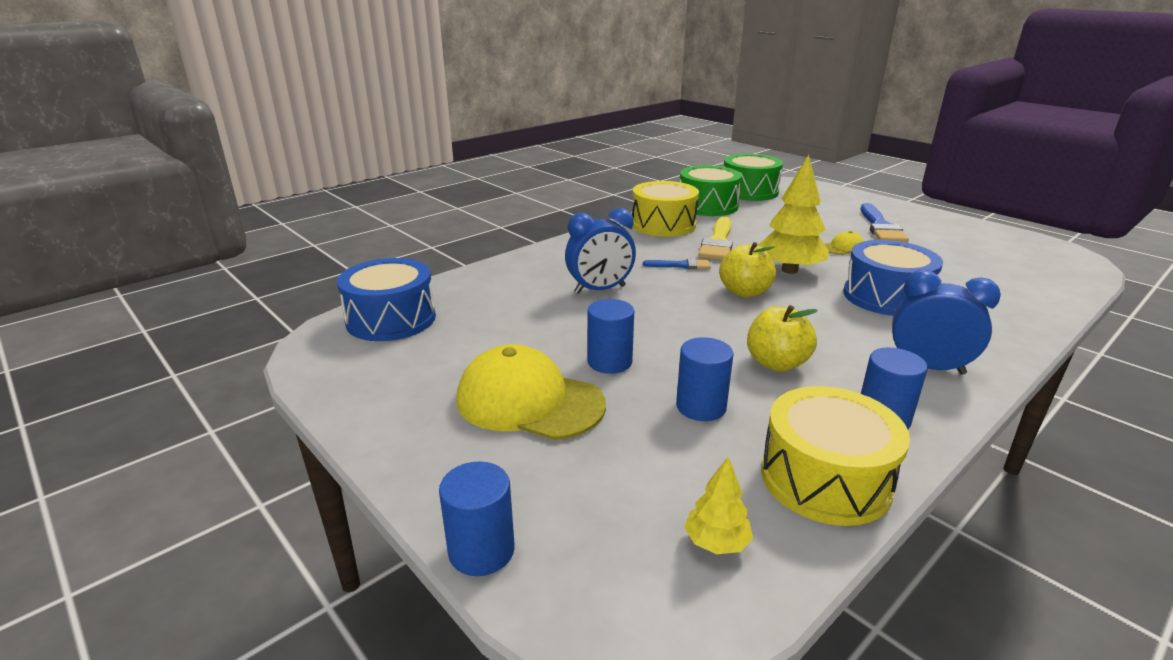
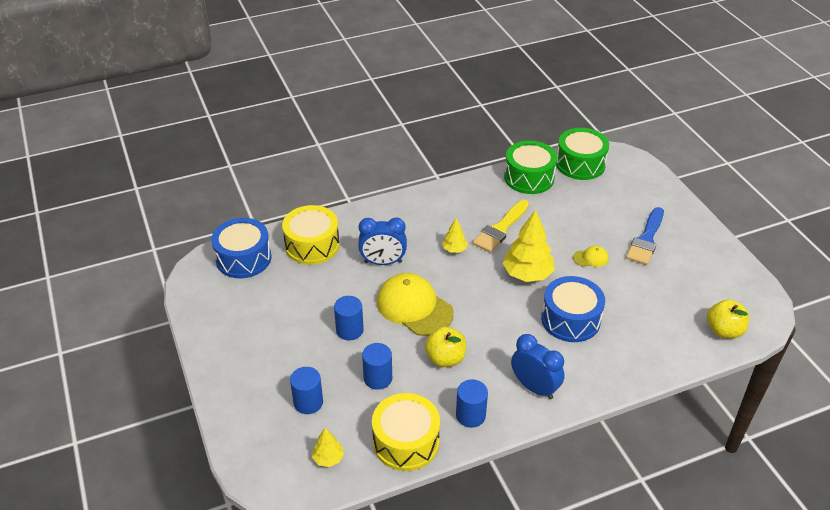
camera: 20 degrees right, 15 degrees up
(481, 550) = (226, 430): blue cylinder -> blue cylinder (308, 402)
(529, 401) = (290, 348): yellow cap -> yellow cap (414, 307)
(663, 224) = (475, 196): yellow drum -> yellow drum (312, 245)
(681, 265) = (454, 249): blue brush -> yellow tree
(744, 292) = (477, 289): yellow apple -> yellow apple (724, 331)

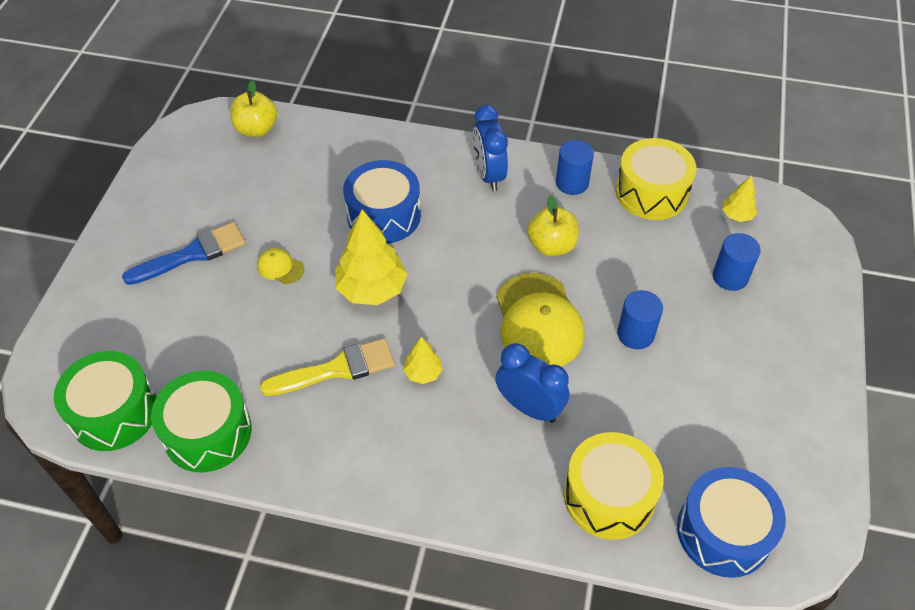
camera: 145 degrees left, 10 degrees up
(378, 378) = (639, 263): blue cylinder -> none

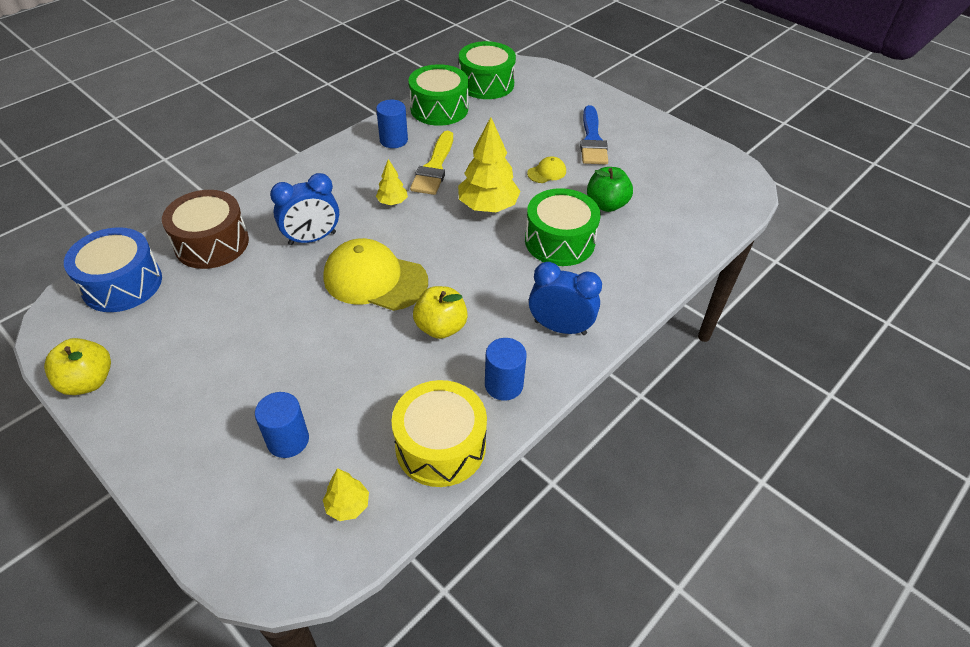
camera: 120 degrees right, 5 degrees down
(256, 129) = (717, 208): yellow apple -> yellow apple (88, 381)
(304, 203) = (606, 204): none -> green apple
(384, 215) = (559, 241): blue drum -> green drum
(609, 496) = (212, 243): yellow drum -> brown drum
(635, 334) = (305, 330): blue cylinder -> blue cylinder (393, 140)

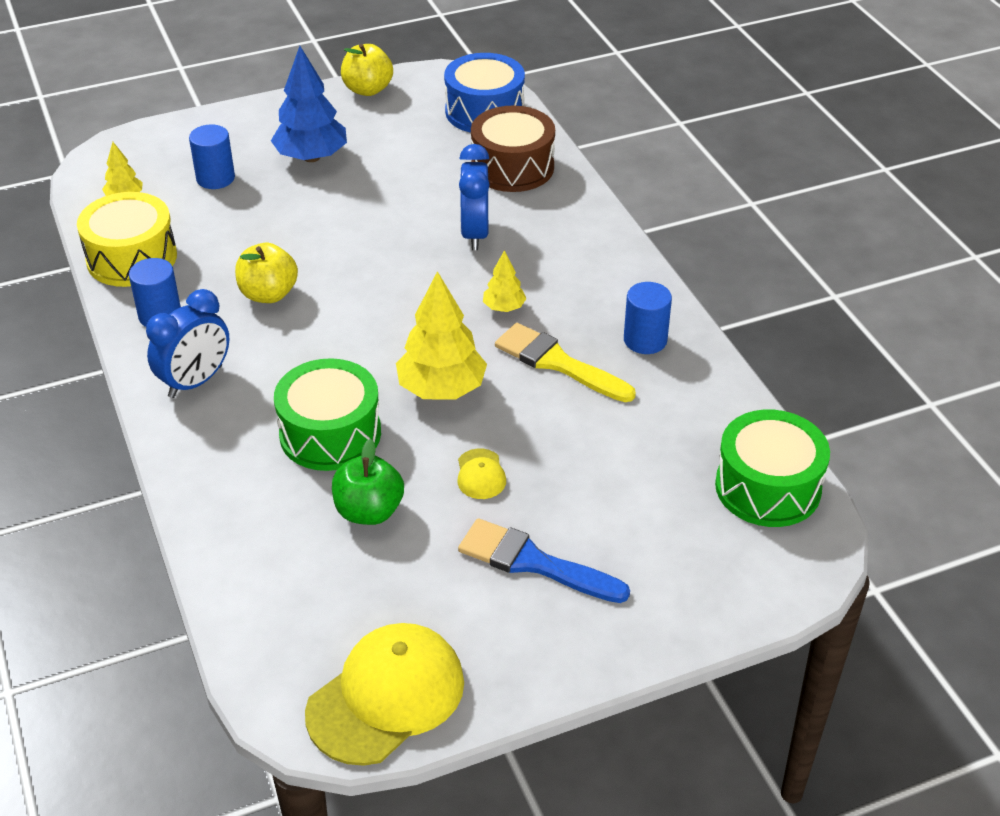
camera: 115 degrees right, 5 degrees down
(229, 378) = (311, 157): none -> blue tree
(375, 279) = (375, 265): yellow cap -> yellow cap (386, 697)
(439, 109) = (710, 408): green drum -> none

